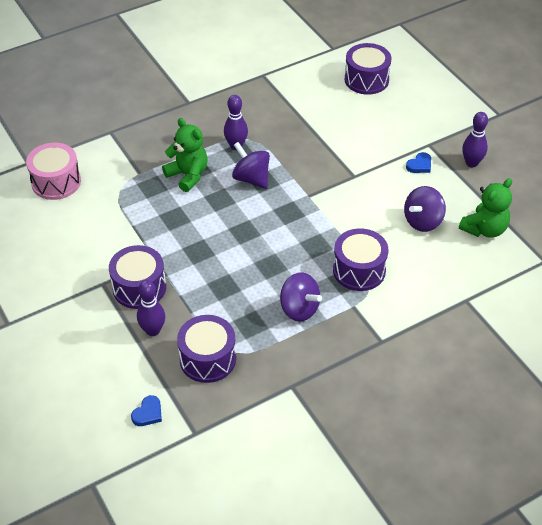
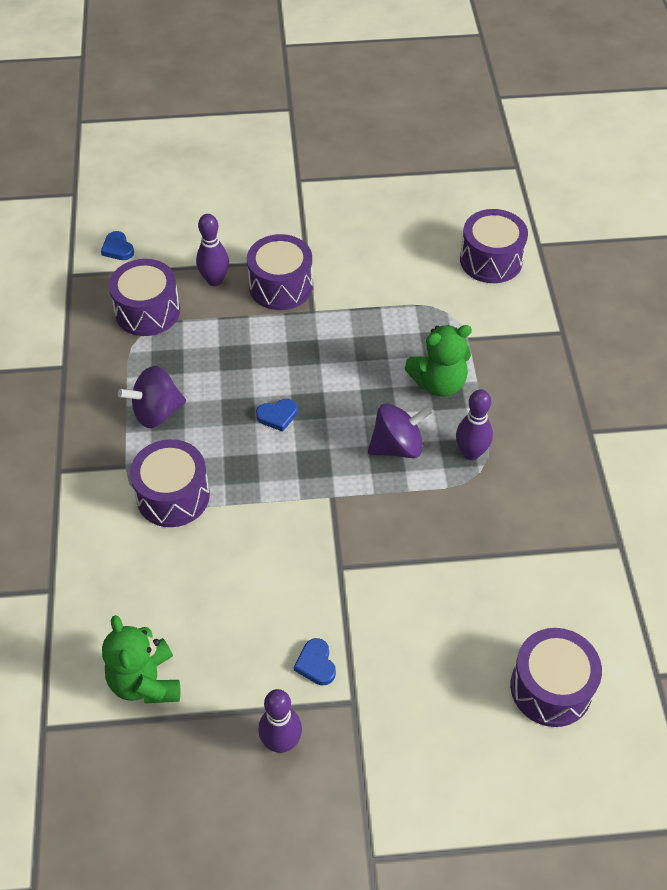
camera: 115 degrees right, 5 degrees up
(56, 182) = (491, 260): pink drum -> purple drum
(262, 243) = (277, 416): none -> blue heart
(423, 221) = (207, 610): purple spinning top -> none

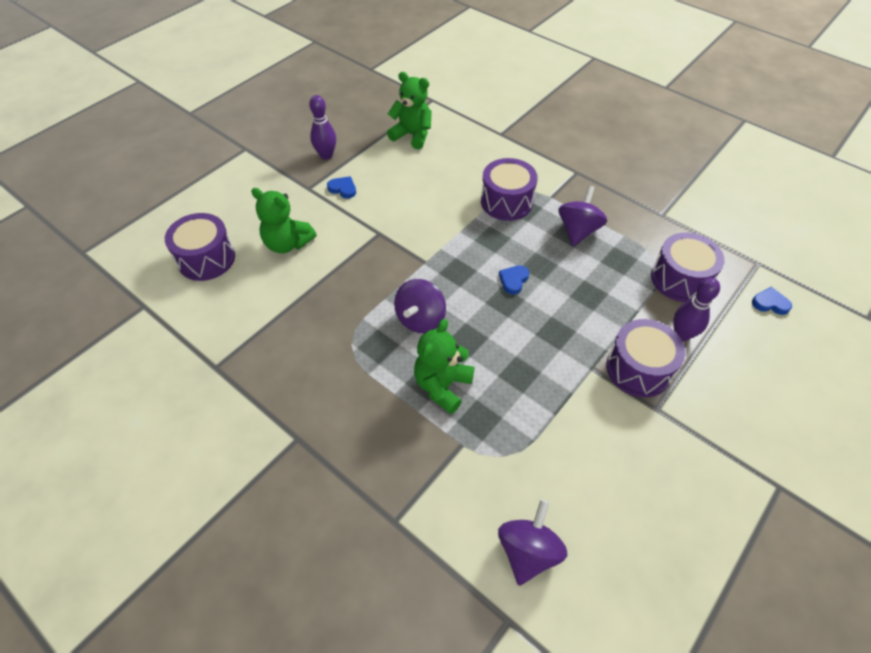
camera: 135 degrees right, 0 degrees up
(446, 634) = (287, 243): none -> green teddy bear
(471, 453) = (369, 352): purple bowling pin -> none
(491, 260) = (528, 551): purple drum -> purple spinning top

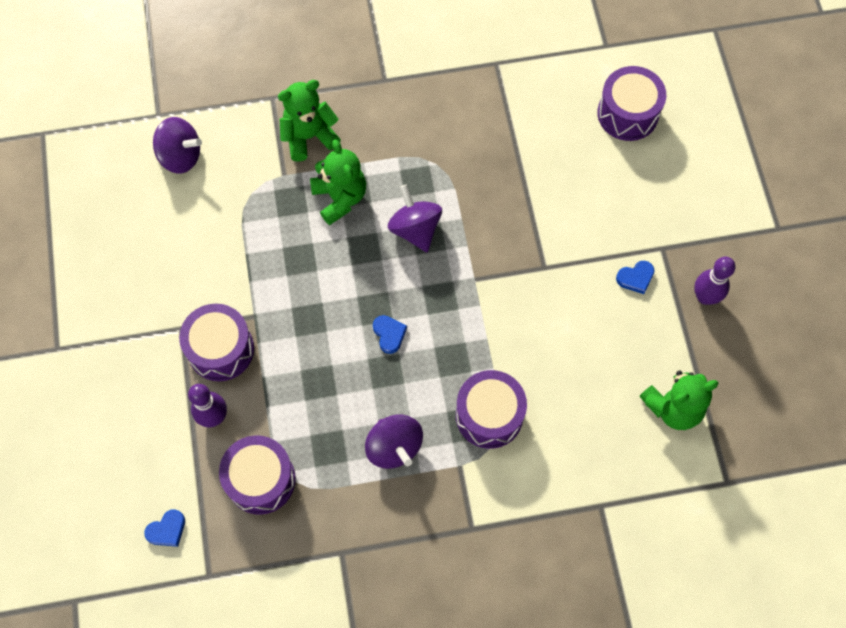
camera: 130 degrees right, 15 degrees up
(287, 243) = (594, 185): green teddy bear -> green teddy bear (309, 136)
(528, 551) = (180, 156): purple spinning top -> purple spinning top turned 45 degrees counterclockwise

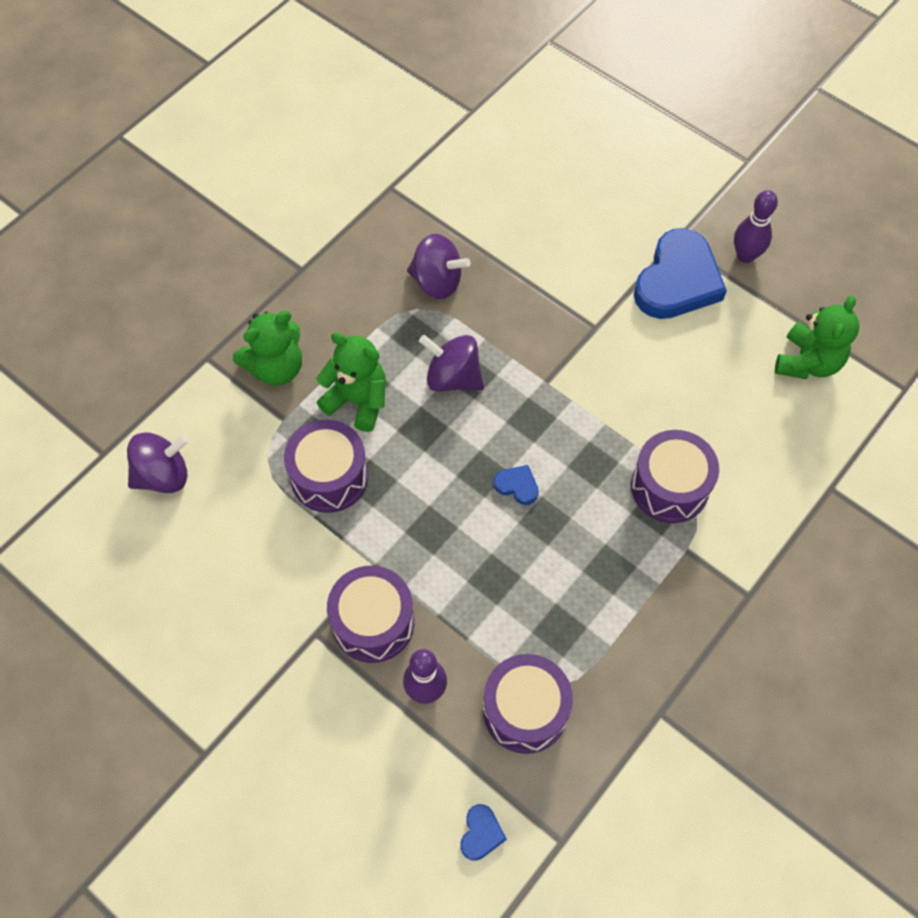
camera: 40 degrees left, 5 degrees down
(309, 136) = (276, 367): green teddy bear -> green teddy bear turned 150 degrees counterclockwise
(394, 447) = (616, 580): purple spinning top -> purple spinning top (437, 282)
(627, 114) = (542, 153): purple drum -> purple drum (329, 476)
(635, 278) = (677, 281): blue heart -> blue heart, size x2.38

